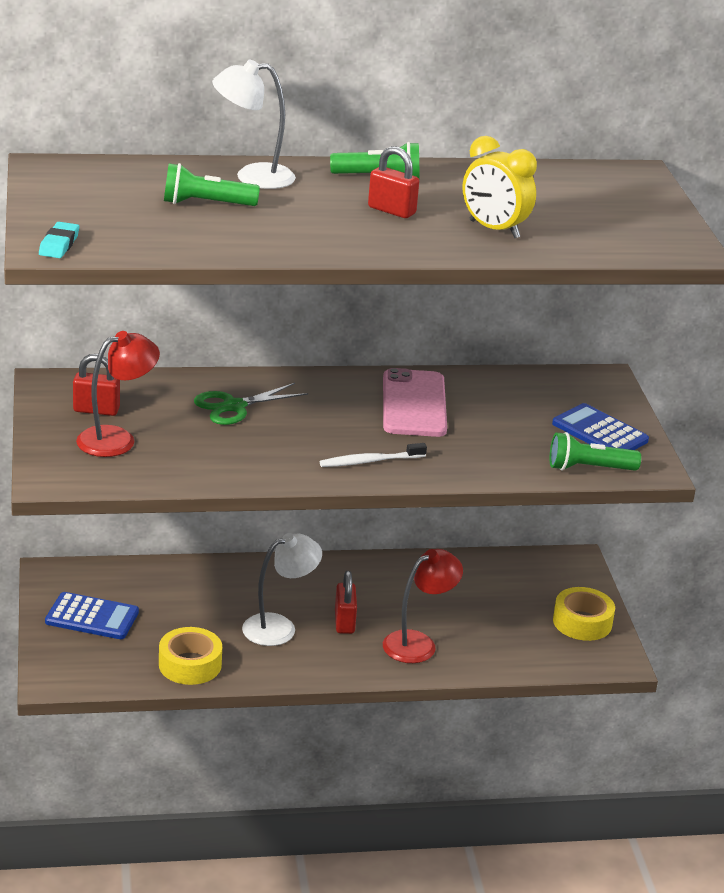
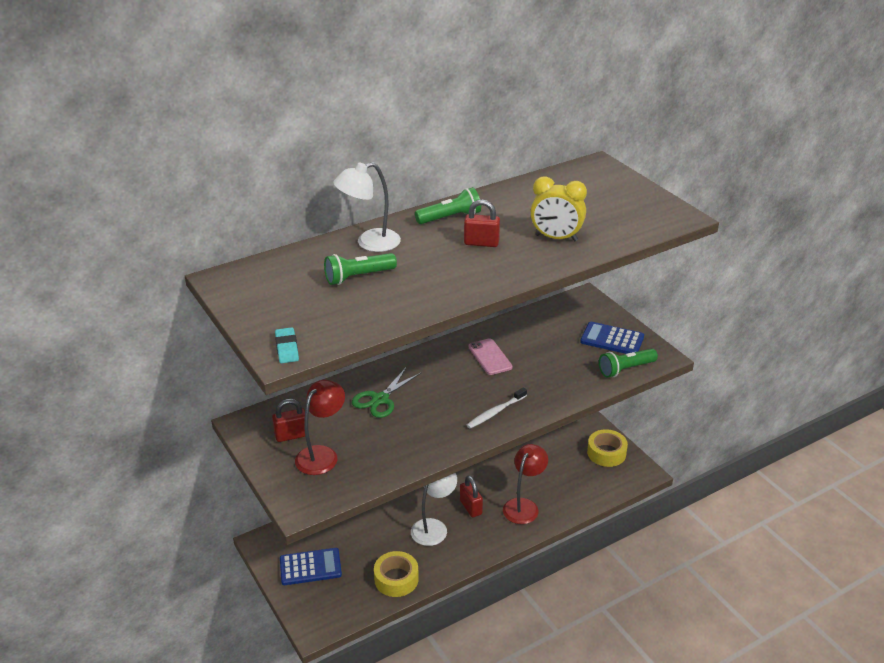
camera: 20 degrees left, 5 degrees up
(413, 404) = (490, 357): pink phone -> pink phone, size x0.64

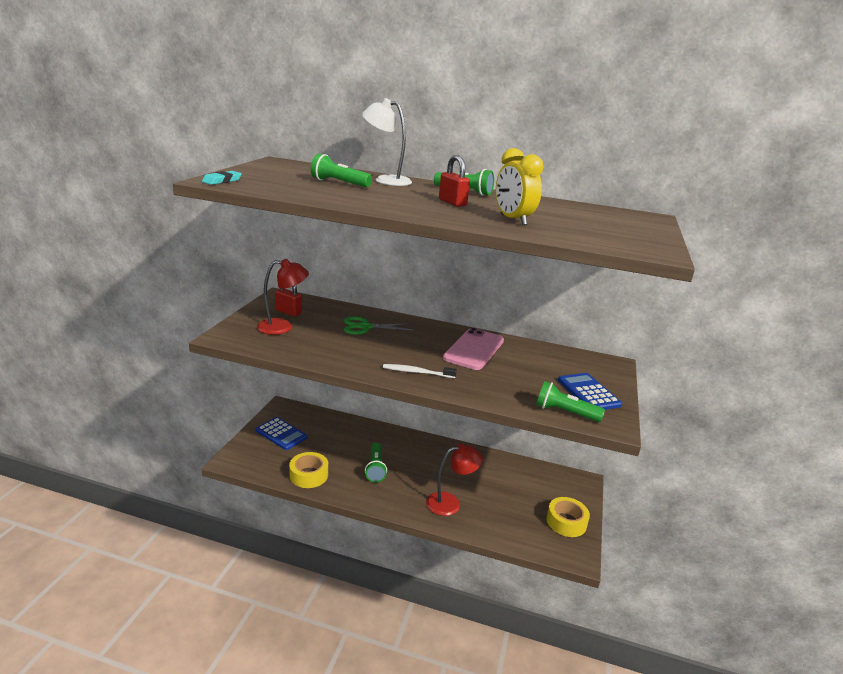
camera: 45 degrees right, 10 degrees down
(433, 527) = (375, 468): white lamp -> green flashlight
(471, 507) = (415, 477): red padlock -> none
(490, 357) = (474, 349): pink phone -> pink phone, size x1.57

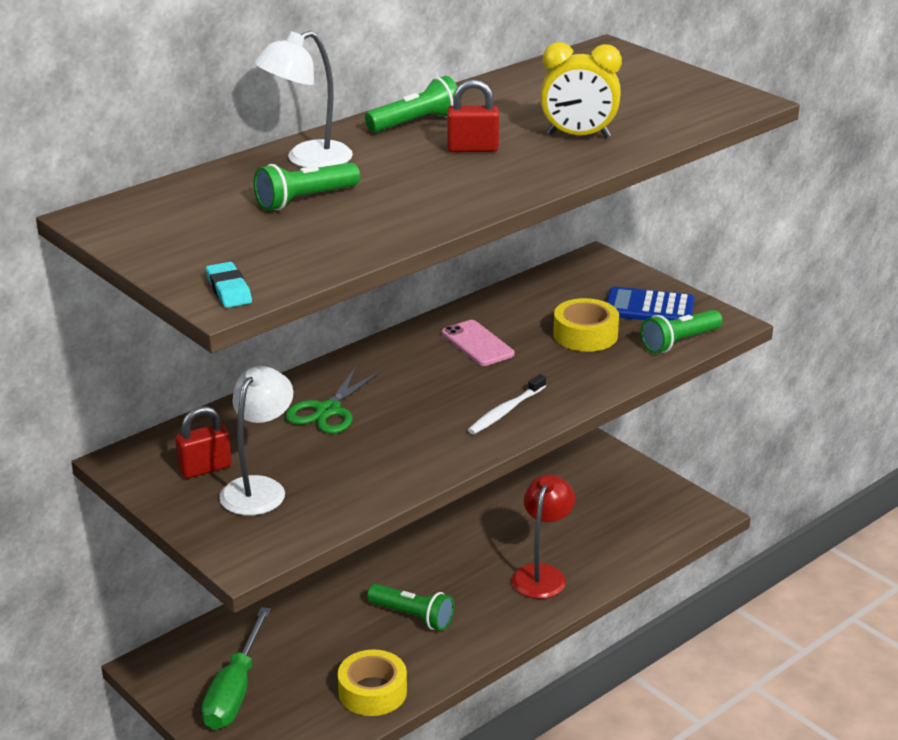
camera: 55 degrees left, 5 degrees up
(281, 434) = (235, 691): blue calculator -> green screwdriver
(282, 327) = (259, 488): red lamp -> white lamp
(474, 349) = (477, 344): pink phone -> pink phone, size x0.64
(566, 522) = (646, 493): yellow tape -> yellow tape (585, 335)

